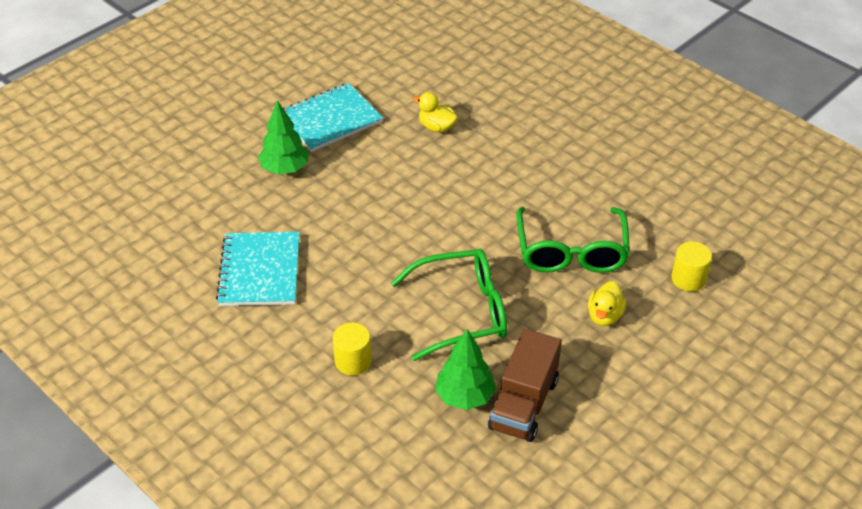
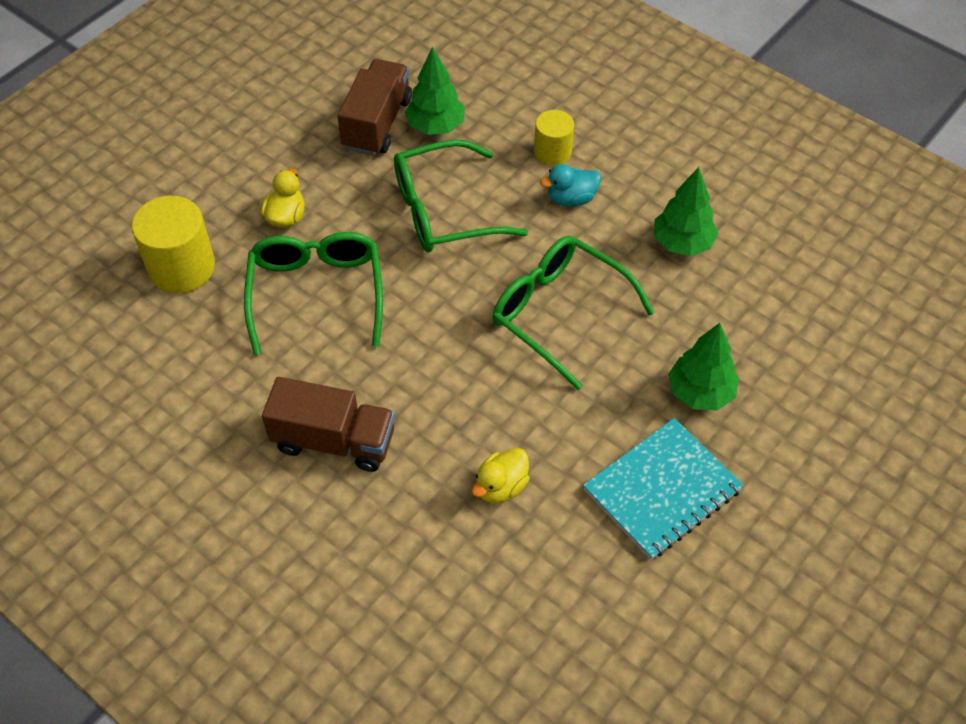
camera: 175 degrees right, 10 degrees up
(260, 271) = (682, 243): turquoise notebook -> green tree
(345, 315) = (571, 198): none -> turquoise duck
(376, 225) = (559, 313): none -> green glasses
(436, 127) = (501, 487): yellow duck -> yellow duck turned 105 degrees clockwise
(550, 157) = (334, 441): none -> brown truck
(688, 279) = (181, 267): yellow cylinder -> yellow cylinder, size x1.65

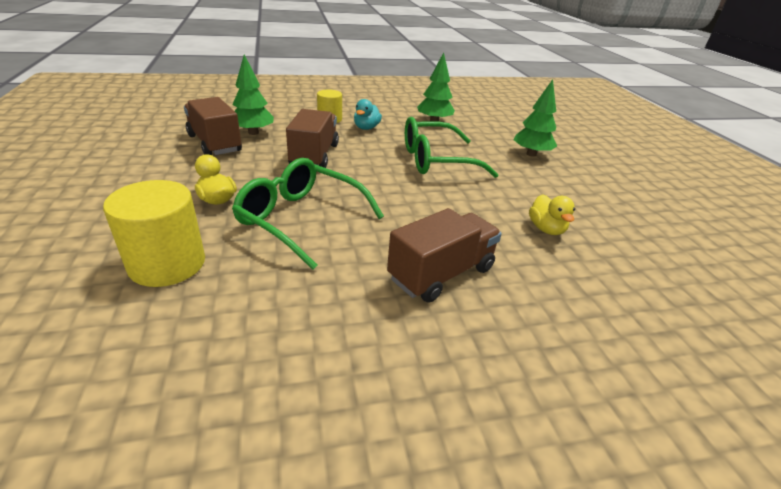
camera: 55 degrees left, 20 degrees down
(444, 211) = (314, 155): green glasses -> brown truck
(662, 490) = (588, 187): turquoise notebook -> none

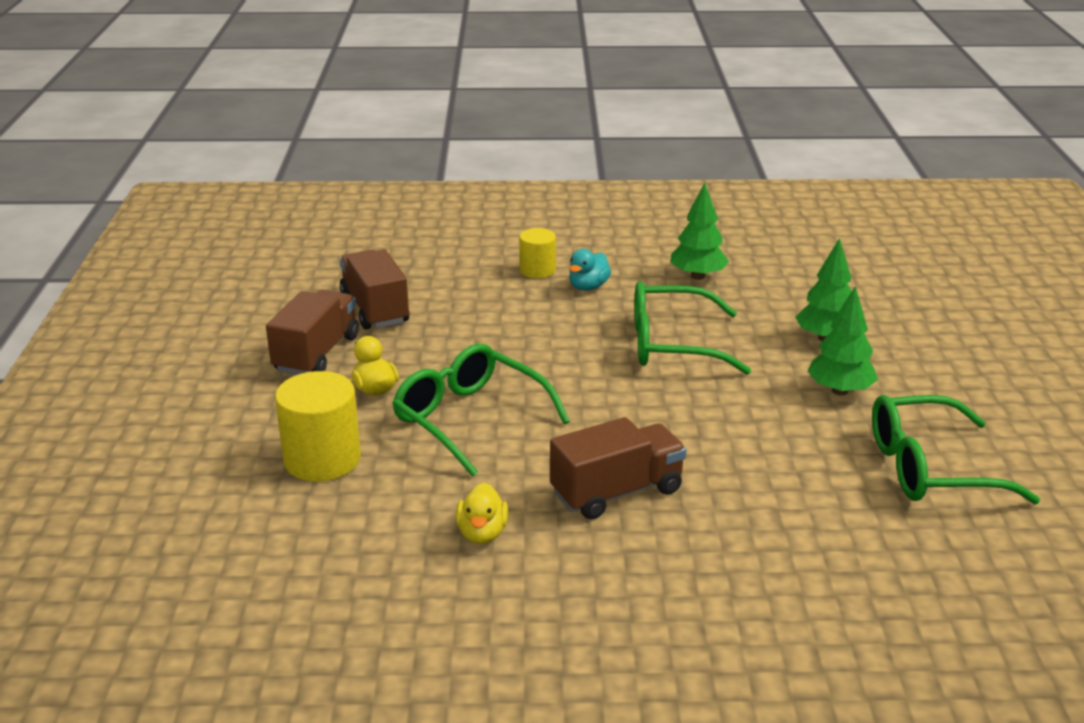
camera: 15 degrees right, 5 degrees down
(253, 132) = (426, 292): green tree -> green tree (839, 391)
(314, 155) = (503, 331): brown truck -> brown truck (317, 354)
(546, 229) = (778, 450): yellow duck -> yellow duck (482, 533)
(655, 236) = (930, 468): none -> green glasses

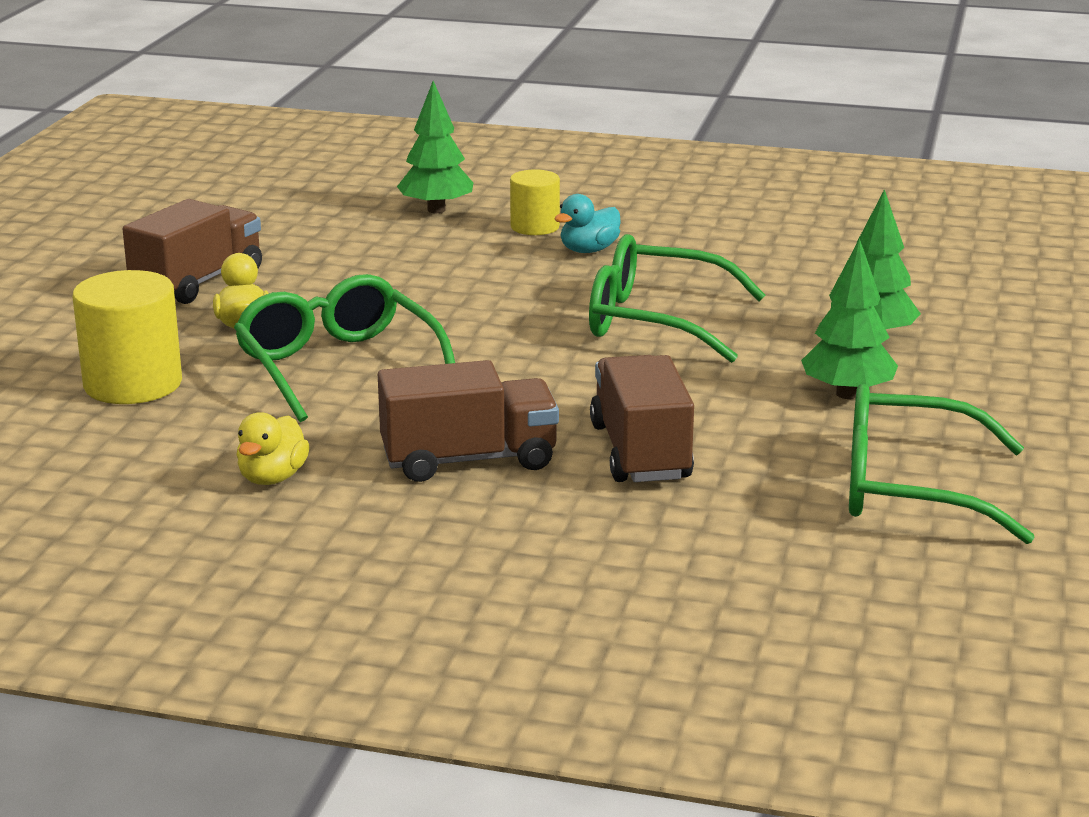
camera: 15 degrees right, 5 degrees down
(375, 309) = (299, 246): brown truck -> brown truck (640, 452)
(697, 276) = (745, 254): green tree -> green tree (436, 210)

